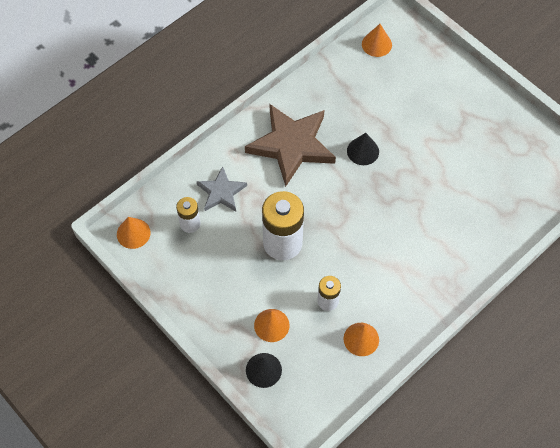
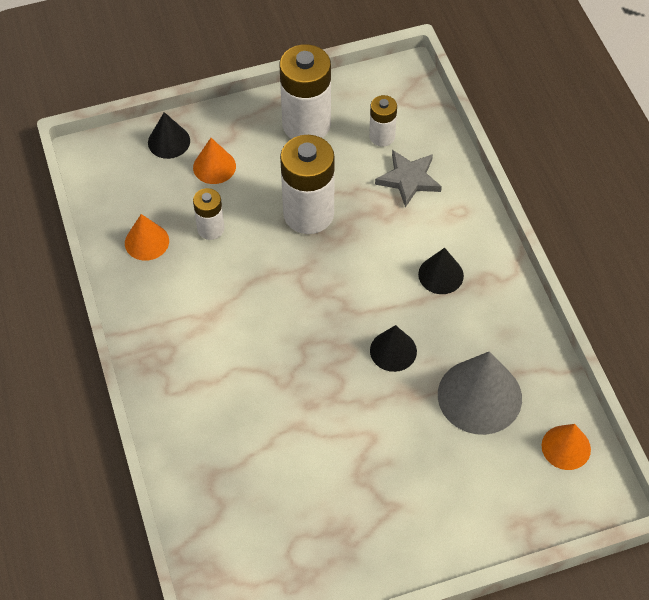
camera: 115 degrees right, 5 degrees down
(133, 233) = (397, 83): orange cone -> none
(202, 279) = (306, 124): none -> white battery
(291, 145) = (441, 275): brown star -> black cone
(368, 95) = (479, 396): none -> grey cone

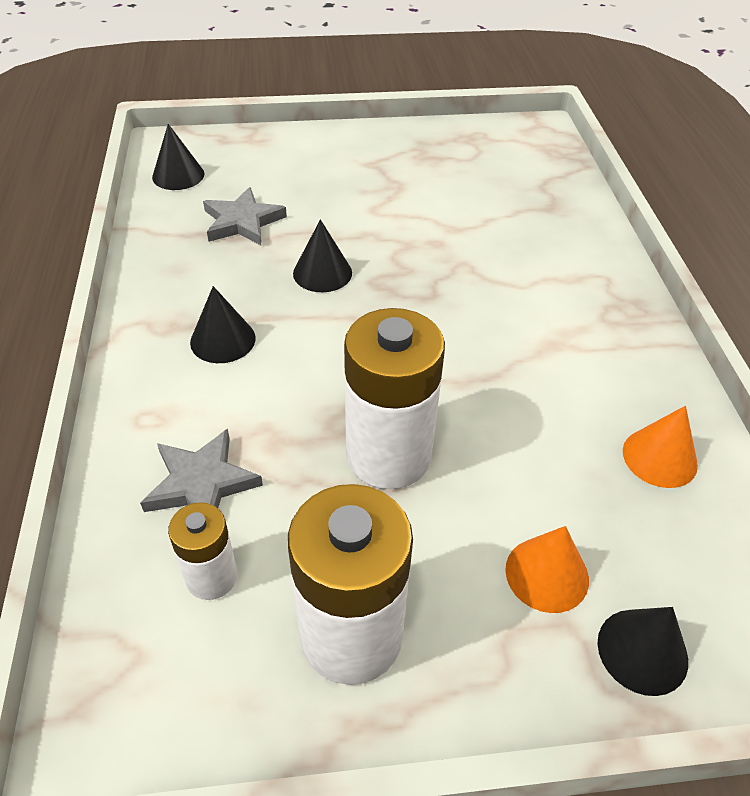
camera: 170 degrees left, 10 degrees down
(210, 229) = (553, 459): white battery -> none
(479, 396) = (242, 222): grey cone -> grey star
(566, 447) = (178, 175): orange cone -> black cone

